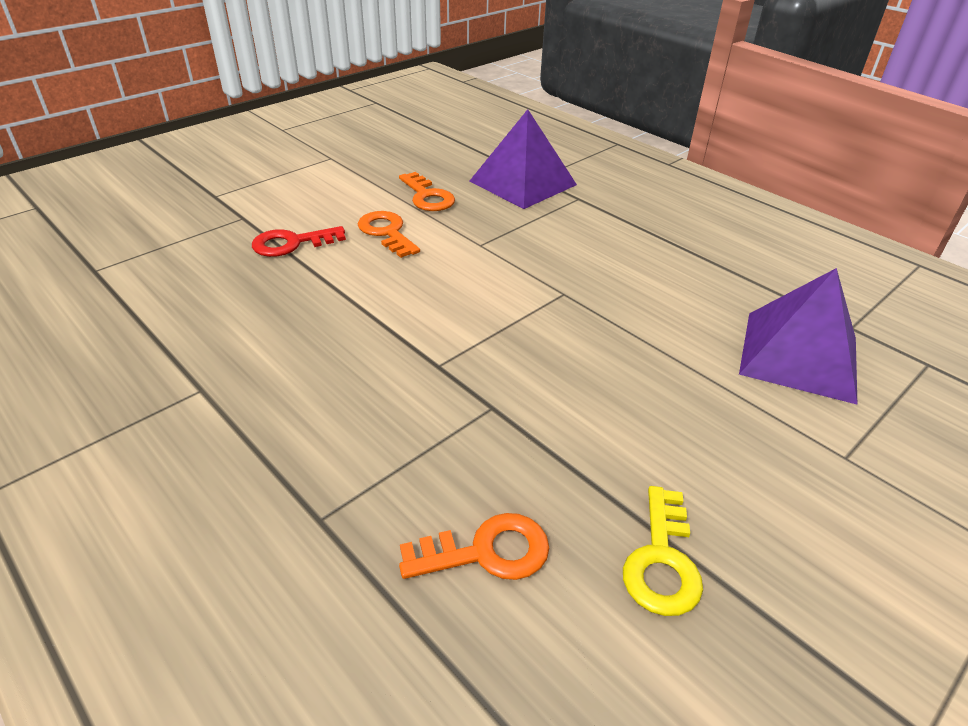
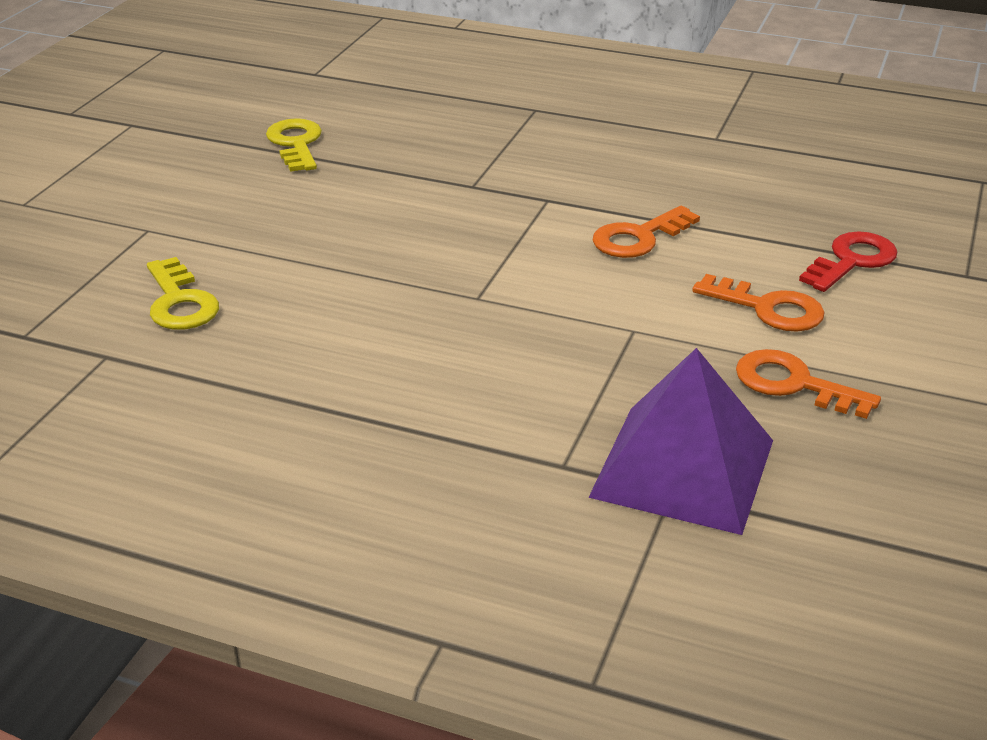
camera: 155 degrees right, 5 degrees down
(487, 552) = (414, 121): orange key -> orange key (638, 238)
(799, 355) = (180, 302): purple pyramid -> yellow key

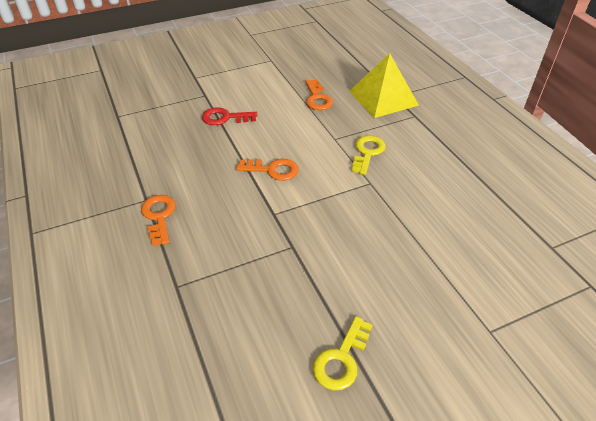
camera: 135 degrees left, 10 degrees up
(180, 302) = (501, 258): yellow key -> yellow key (367, 152)
(682, 468) = (383, 98): purple pyramid -> yellow pyramid
(768, 308) = (282, 120): orange key -> orange key (159, 216)

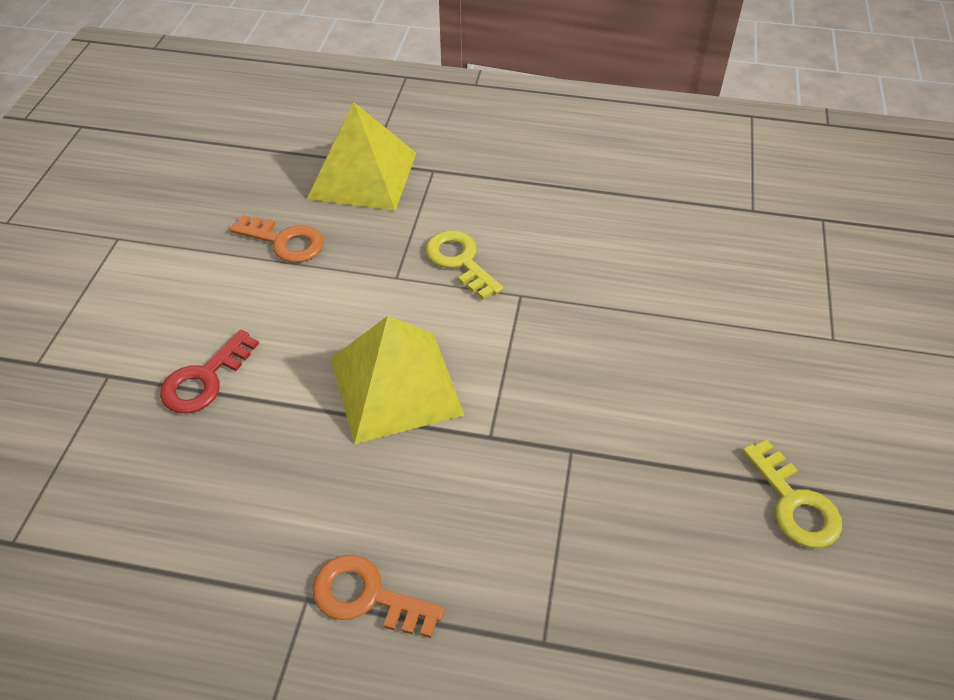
camera: 55 degrees left, 5 degrees up
(273, 170) = (396, 386): orange key -> yellow pyramid

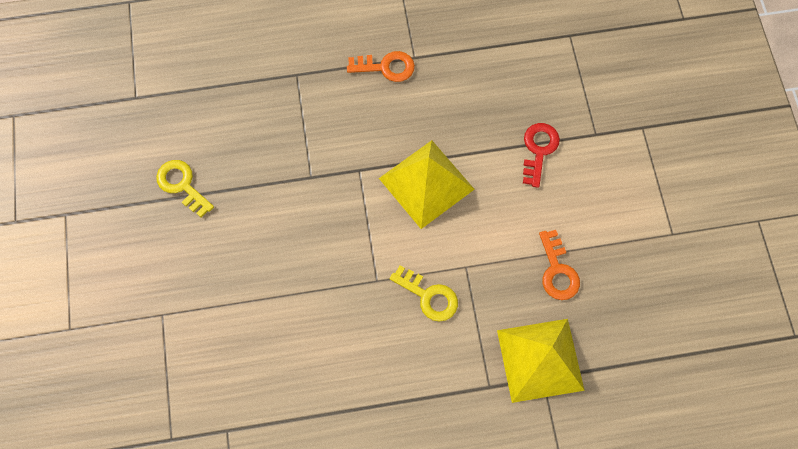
camera: 160 degrees right, 20 degrees up
(285, 242) = (557, 271): orange key -> orange key turned 105 degrees counterclockwise

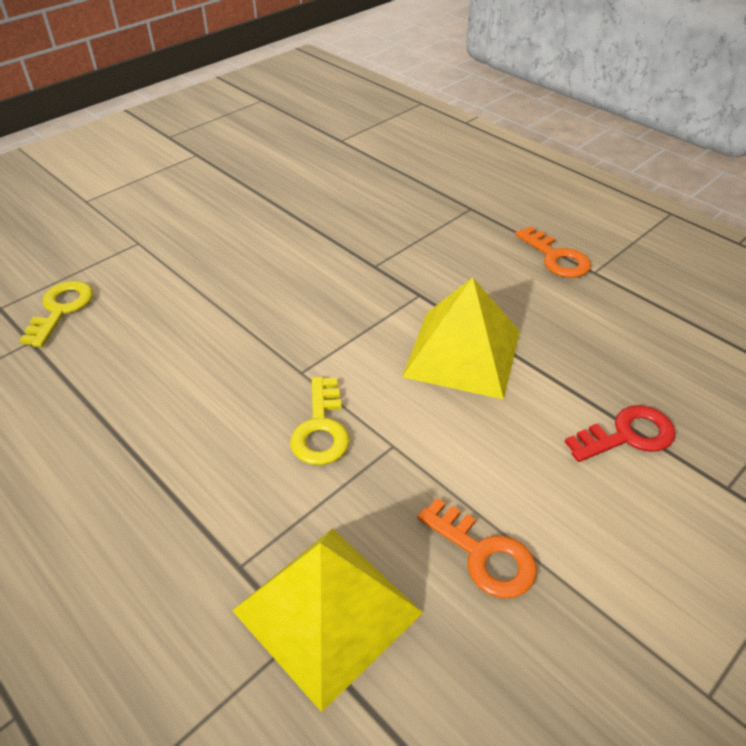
camera: 55 degrees right, 25 degrees down
(182, 185) = (283, 196): yellow key -> yellow key (61, 309)
(557, 271) = (484, 555): orange key -> orange key turned 90 degrees counterclockwise

